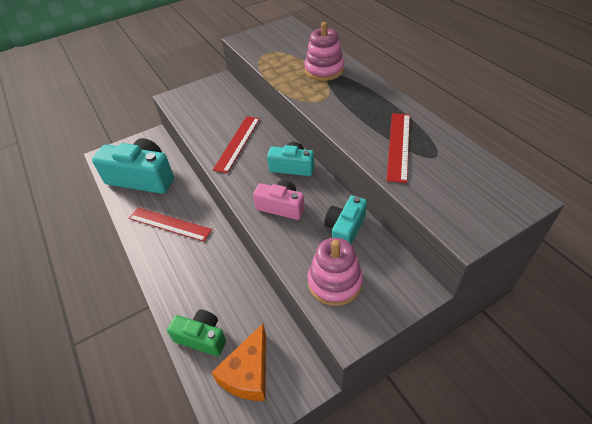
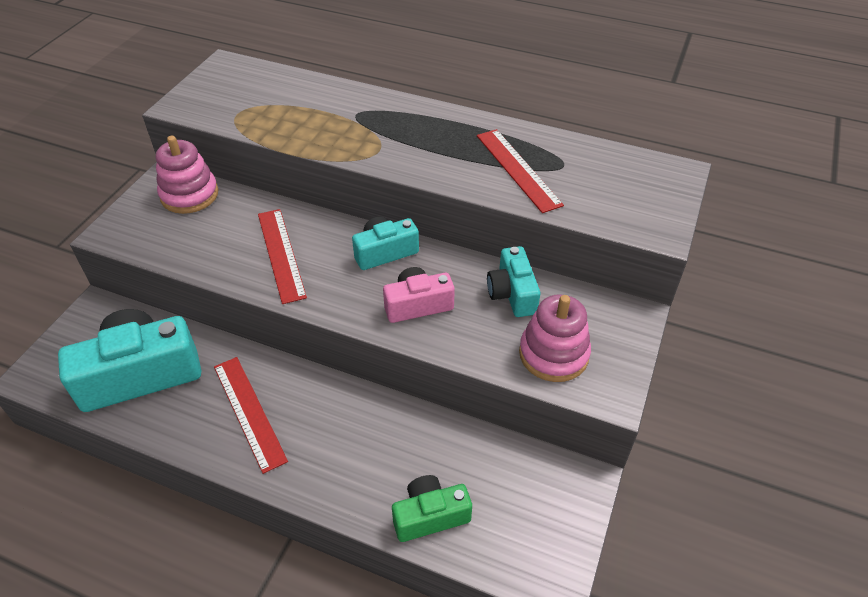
camera: 40 degrees left, 0 degrees up
(169, 224) = (249, 412): red ruler -> red ruler turned 75 degrees clockwise
(248, 373) = (519, 516): orange cheese -> none
(324, 70) = (343, 111): pink stacking toy -> pink stacking toy (189, 195)

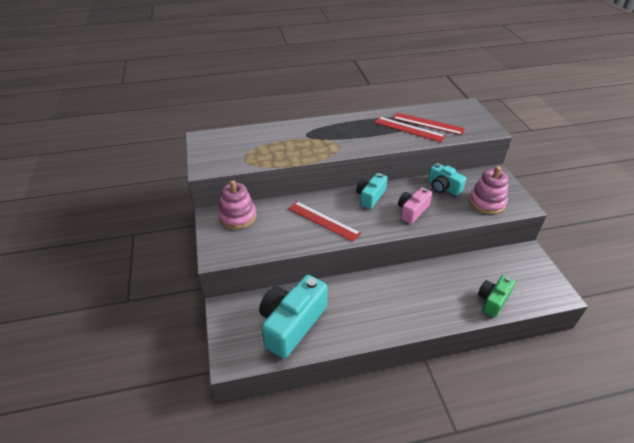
camera: 35 degrees left, 5 degrees down
(249, 412) = (368, 307): red ruler -> red ruler (428, 123)

